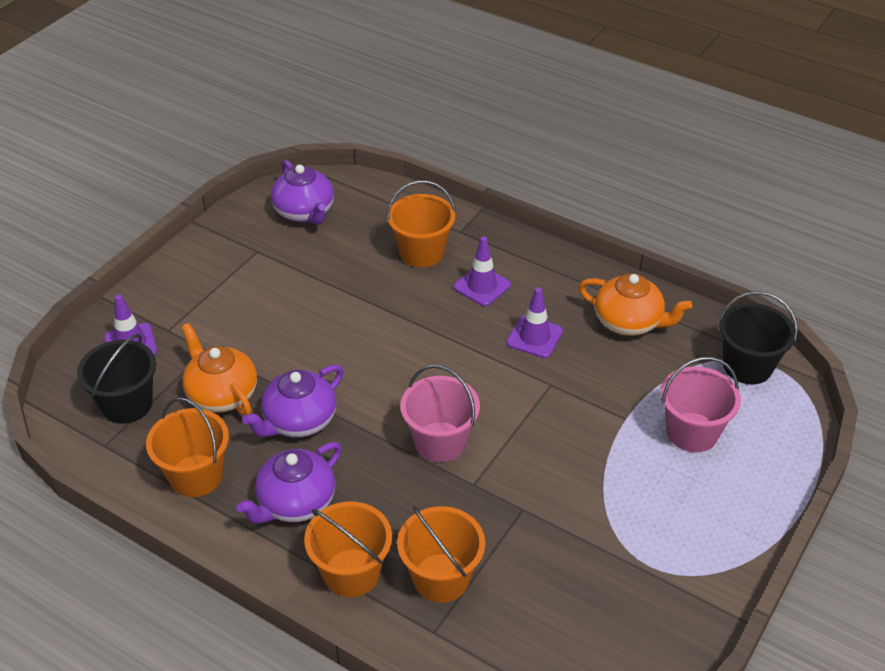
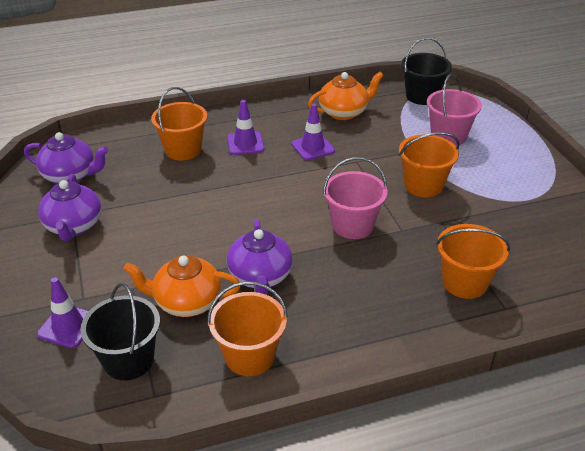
camera: 50 degrees left, 5 degrees down
(295, 503) = (333, 316): purple teapot -> purple teapot (73, 226)
(351, 573) = (422, 321): orange bucket -> orange bucket (423, 185)

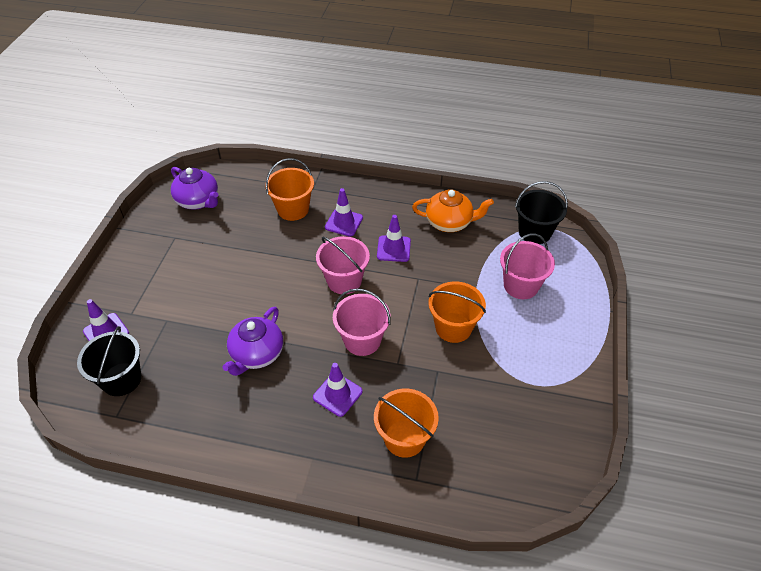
camera: 30 degrees right, 10 degrees up
(73, 226) = (168, 248): purple teapot -> none
(186, 302) = (191, 350): orange teapot -> none
(249, 356) = (197, 418): orange bucket -> none
(290, 187) = (344, 281): none -> pink bucket
(372, 275) = (337, 394): none -> purple traffic cone

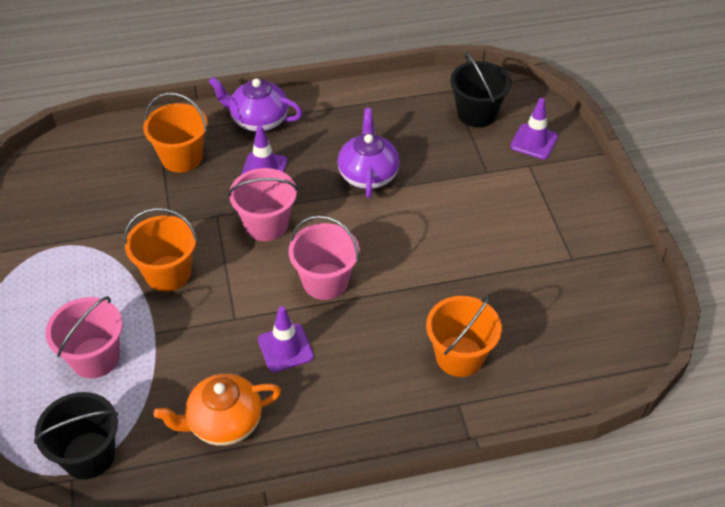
camera: 155 degrees right, 0 degrees up
(198, 201) = (595, 318): purple teapot -> purple teapot (258, 120)
(344, 222) = (375, 362): purple traffic cone -> none

